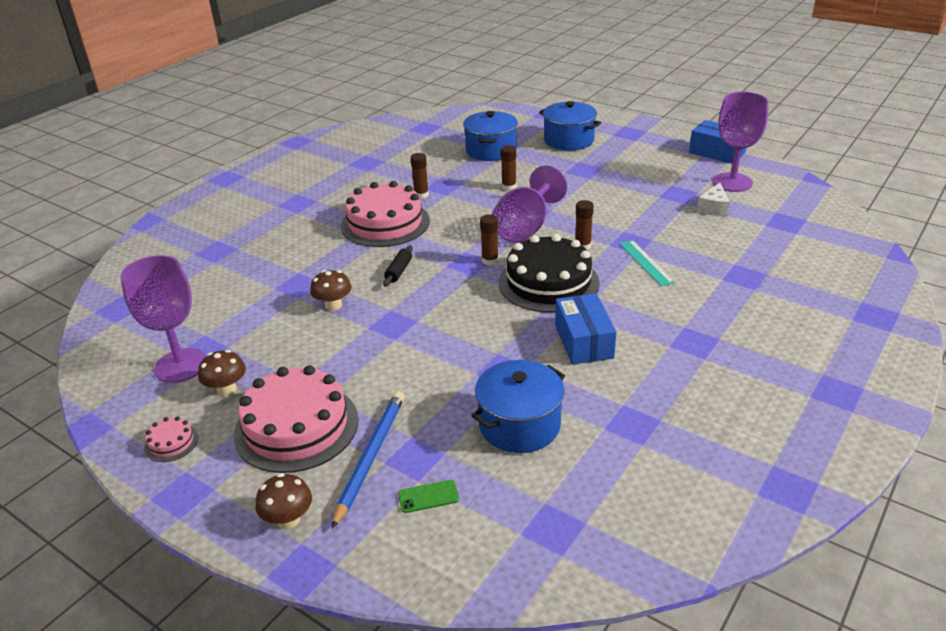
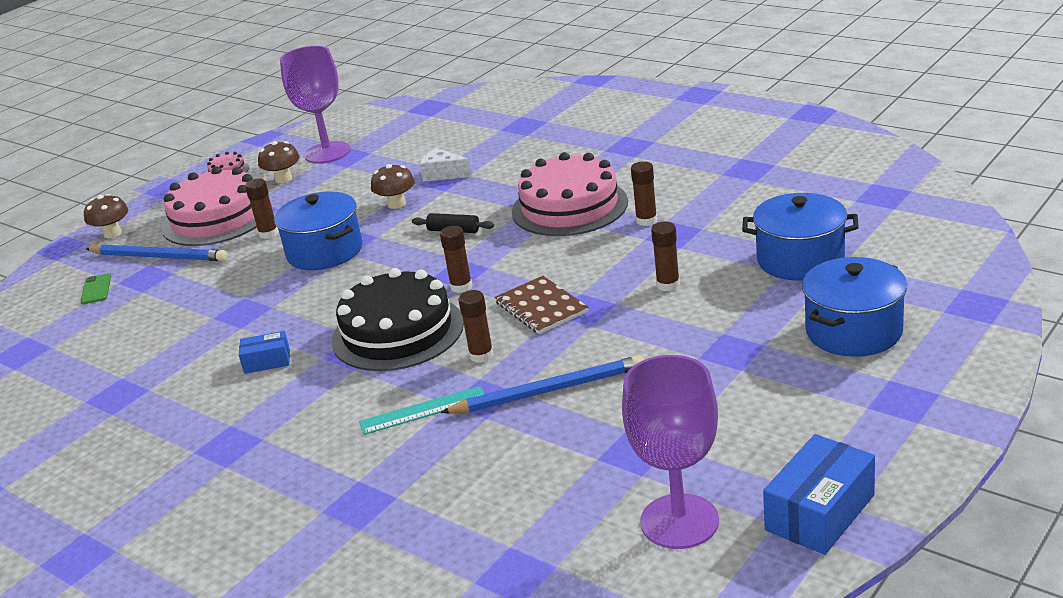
camera: 95 degrees right, 5 degrees down
(354, 379) = (268, 234): none -> brown glue stick
(519, 425) = (155, 327): blue pot -> blue pot (325, 251)
(526, 228) = (541, 307): purple goblet -> brown notebook
(583, 341) = (267, 361): blue box -> blue box, size x0.57
(623, 220) = (548, 391): none -> blue pencil
(713, 208) = (578, 489): white cheese -> white cheese (443, 174)

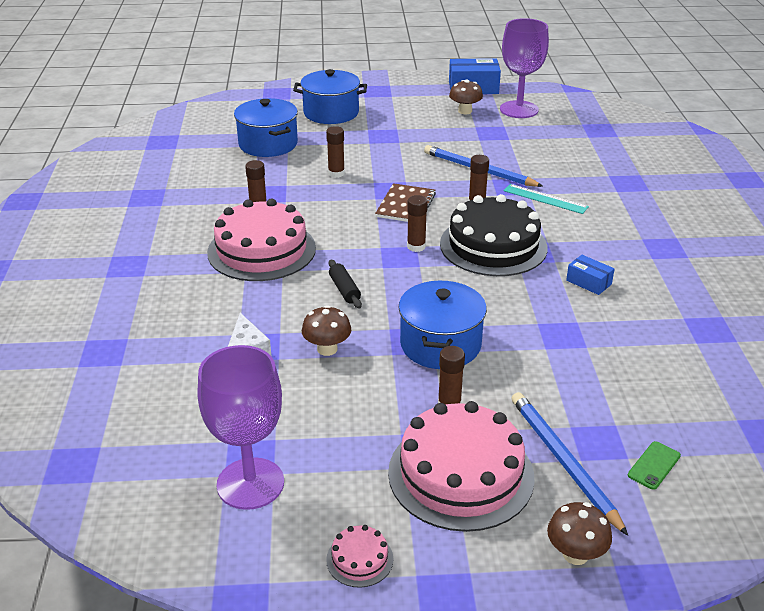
camera: 135 degrees left, 5 degrees up
(283, 179) = (339, 479): brown mushroom -> brown mushroom (465, 111)

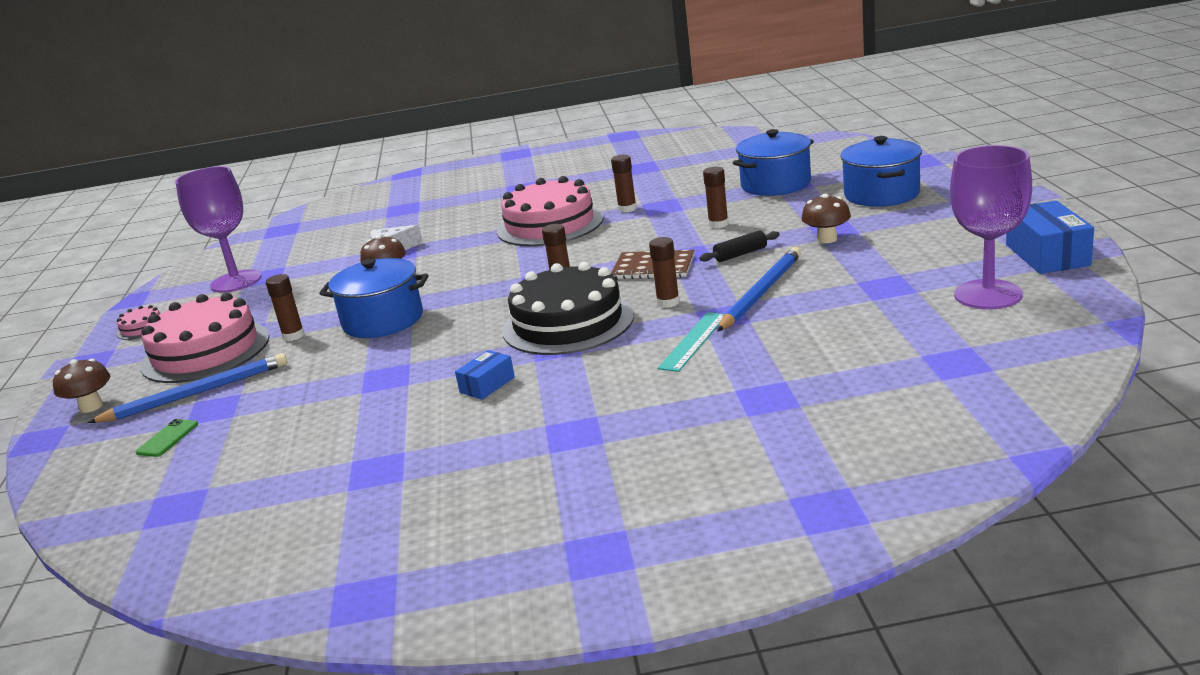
camera: 90 degrees right, 10 degrees down
(344, 290) = (480, 267): black rolling pin -> black rolling pin (740, 254)
(465, 111) = (950, 261): brown mushroom -> brown mushroom (827, 239)
(654, 465) = (167, 438): green phone -> green phone turned 75 degrees clockwise

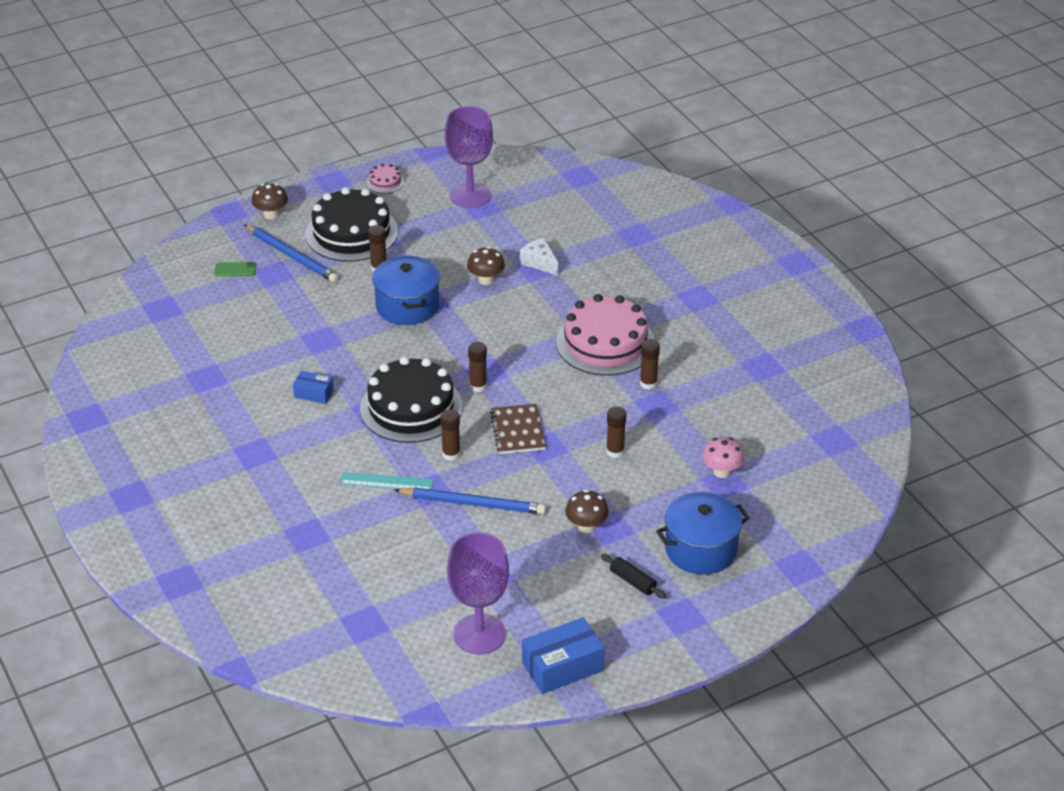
camera: 65 degrees right, 15 degrees up
(205, 351) = (351, 233): pink cake -> black cake
(740, 254) = (548, 478): black rolling pin -> black rolling pin (632, 581)
(775, 184) = (722, 472): blue pot -> pink mushroom

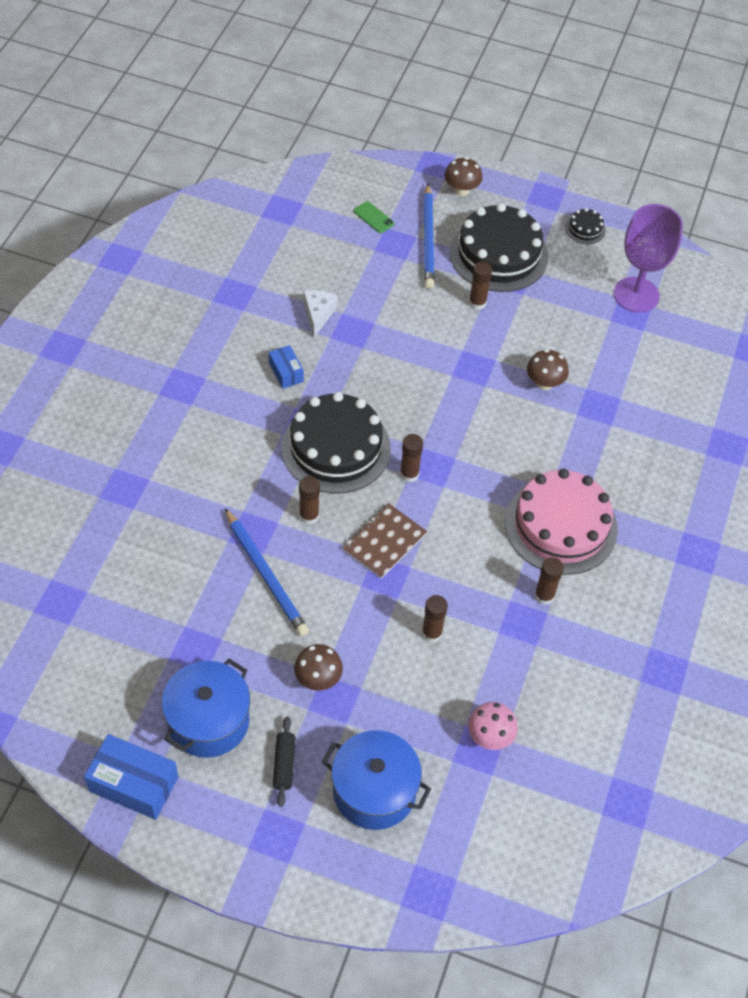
camera: 45 degrees right, 15 degrees up
(385, 182) = (585, 229): pink cake -> black cake
(386, 482) = (233, 496): turquoise ruler -> none
(407, 306) = (453, 355): blue pot -> blue pot (208, 721)
(479, 634) = (118, 692): purple goblet -> none
(539, 262) = (609, 404): white cheese -> white cheese (318, 315)

